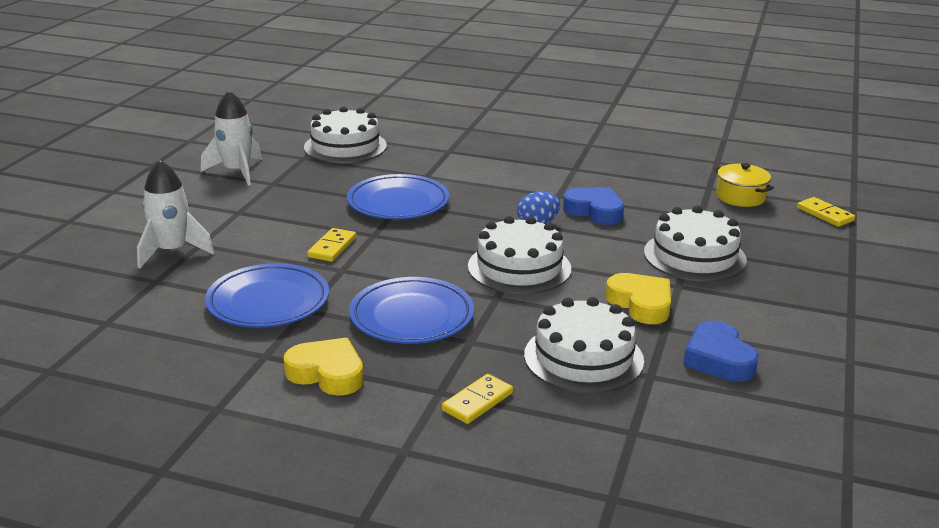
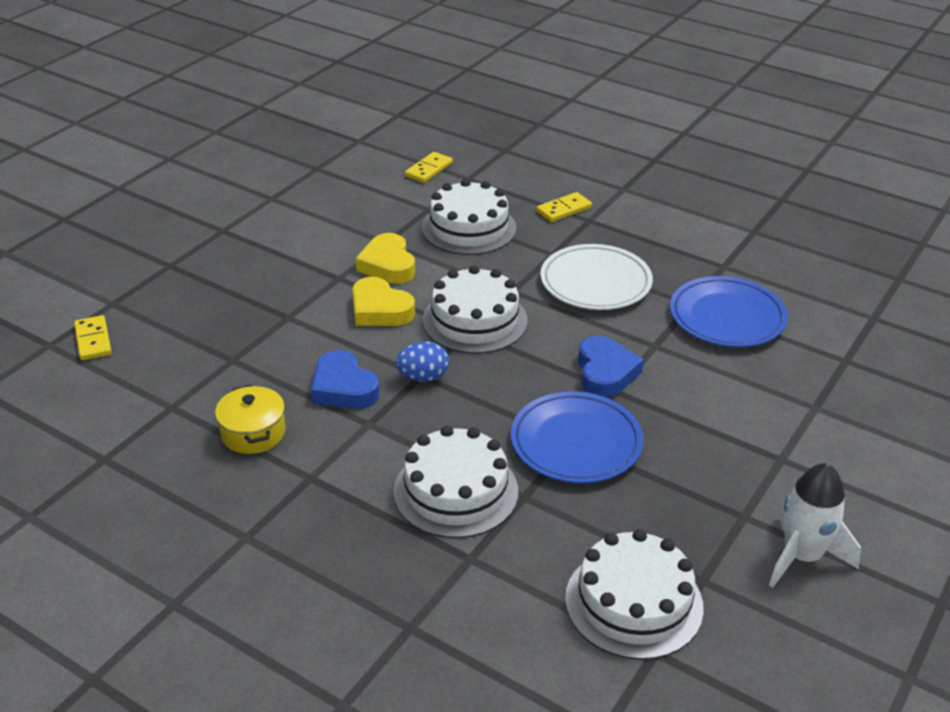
camera: 165 degrees left, 10 degrees up
(172, 251) = (843, 400): white rocket -> none
(327, 373) = (672, 244): yellow heart -> yellow heart (380, 310)
(332, 247) = (663, 378): yellow domino -> yellow domino (428, 169)
(411, 316) = (595, 282): blue plate -> white plate
(694, 256) = (292, 307): white cake -> white cake (456, 491)
(718, 359) = (367, 212): blue heart -> blue heart (605, 373)
(740, 197) = (152, 383): yellow pot -> yellow pot (253, 433)

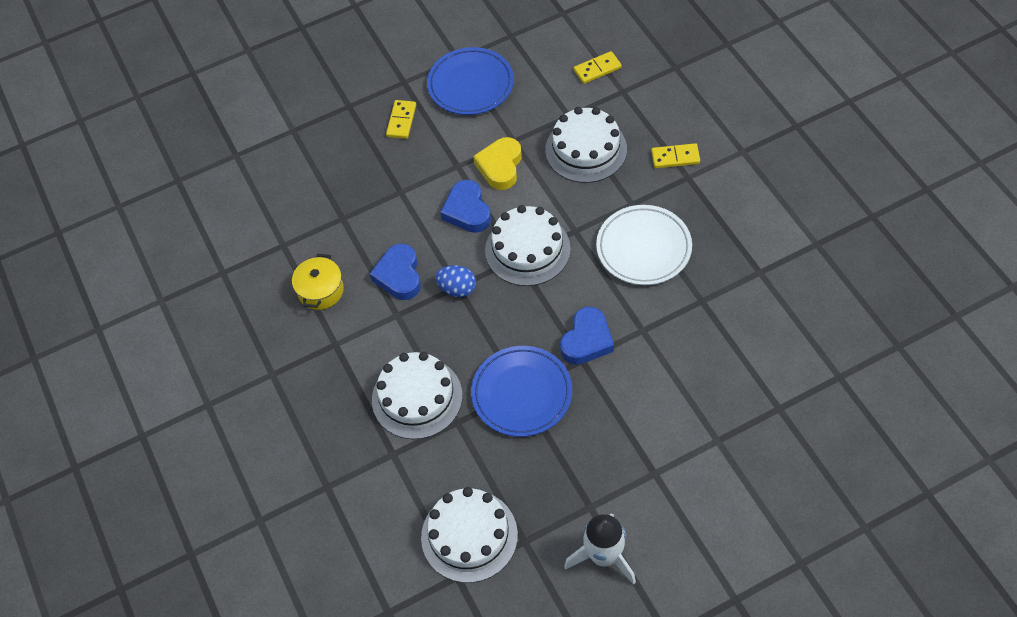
camera: 35 degrees right, 20 degrees up
(93, 340) = (264, 162): yellow domino -> yellow domino (401, 121)
(380, 310) = (467, 211): yellow heart -> blue heart
(727, 317) = (719, 326): blue plate -> blue plate (470, 85)

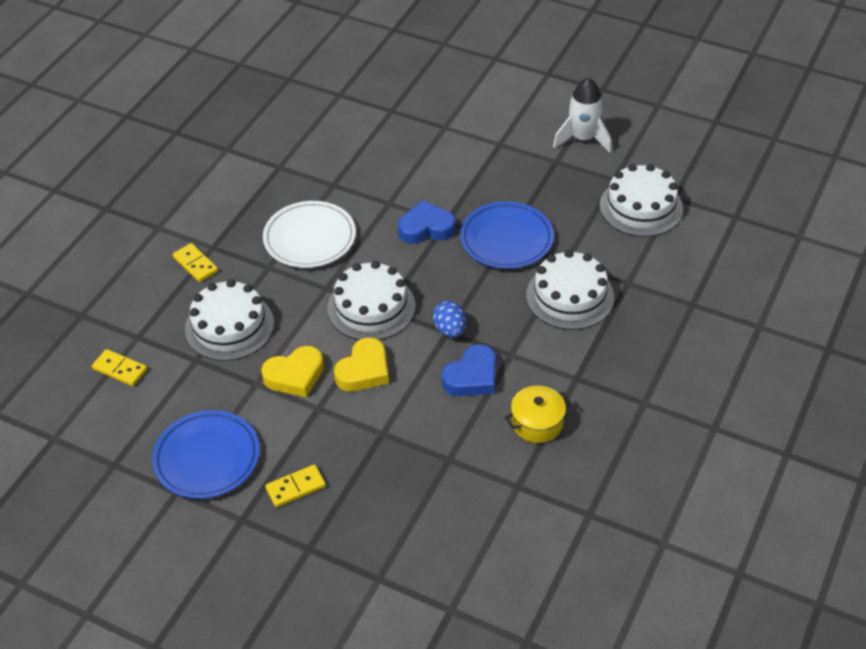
camera: 130 degrees left, 10 degrees down
(467, 211) = (364, 370): blue heart -> yellow heart

